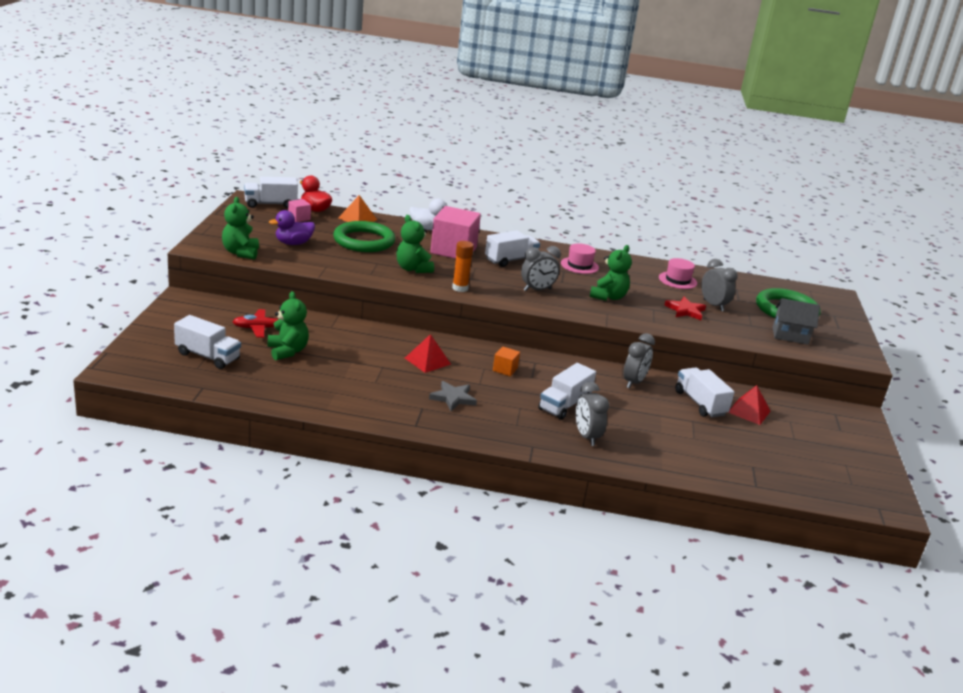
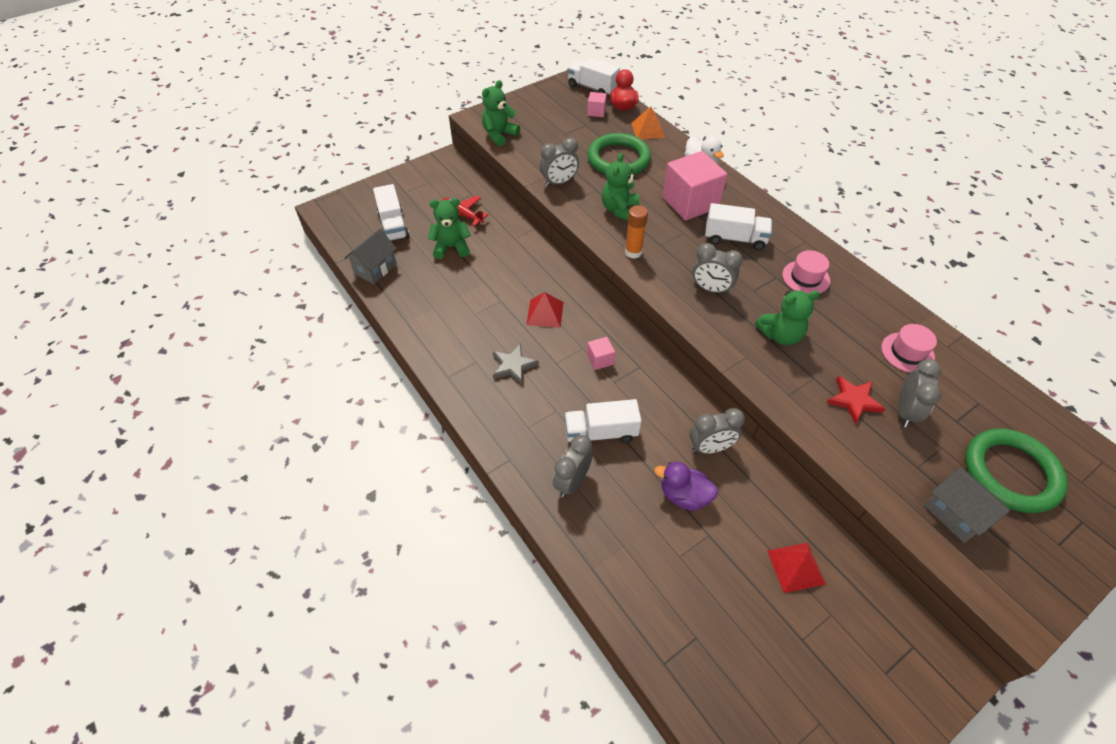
camera: 50 degrees right, 25 degrees up
(241, 389) = (375, 269): none -> grey house
(287, 351) = (451, 247): green teddy bear -> green teddy bear turned 120 degrees counterclockwise
(293, 243) = (554, 139): purple duck -> purple duck (684, 495)
(342, 267) = (559, 182): none -> grey clock
(505, 369) = (600, 359): orange cube -> pink cube
(700, 403) = (749, 519): white truck -> none

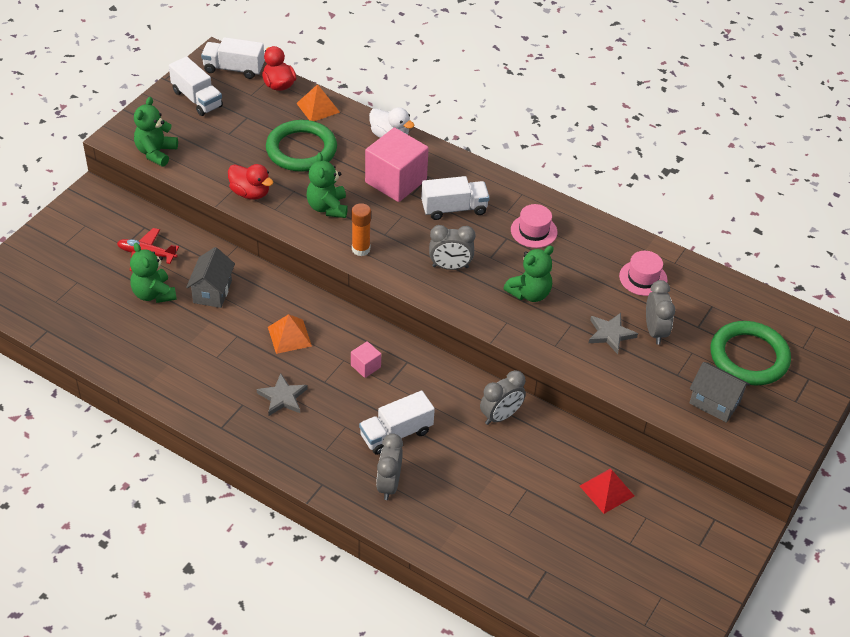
camera: 25 degrees left, 5 degrees down
(375, 269) = (81, 340): grey house -> grey house (212, 292)
(393, 225) = (73, 287): white truck -> white truck (197, 99)
(451, 247) = (154, 294): green teddy bear -> green teddy bear turned 90 degrees counterclockwise
(545, 313) = (289, 336): red pyramid -> orange pyramid
(559, 182) = (250, 193): grey clock -> red duck
(596, 112) = (252, 98): pink cube -> none
(684, 495) = (493, 464): purple duck -> none
(853, 400) = (610, 334): red star -> grey star

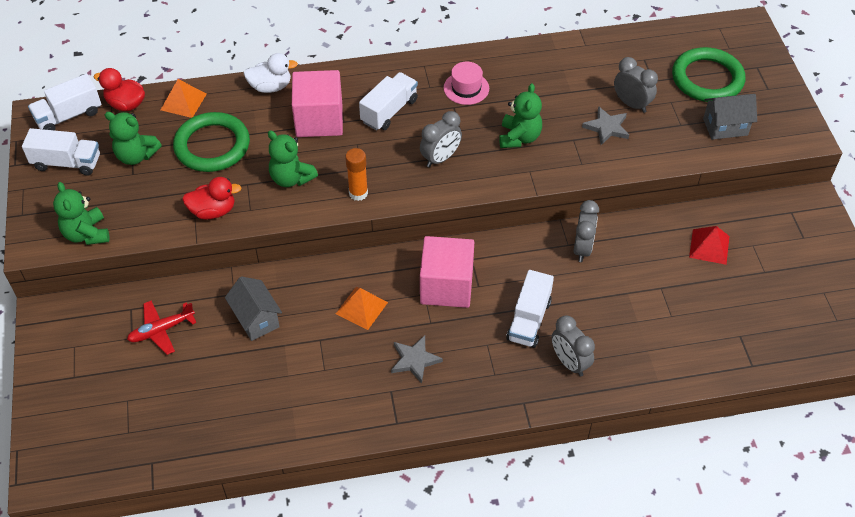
camera: 40 degrees left, 5 degrees up
(154, 294) = (208, 359): green teddy bear -> green teddy bear (136, 156)
(365, 366) = (446, 286): pink cube -> pink cube, size x2.22
(643, 278) = (579, 71): pink hat -> none

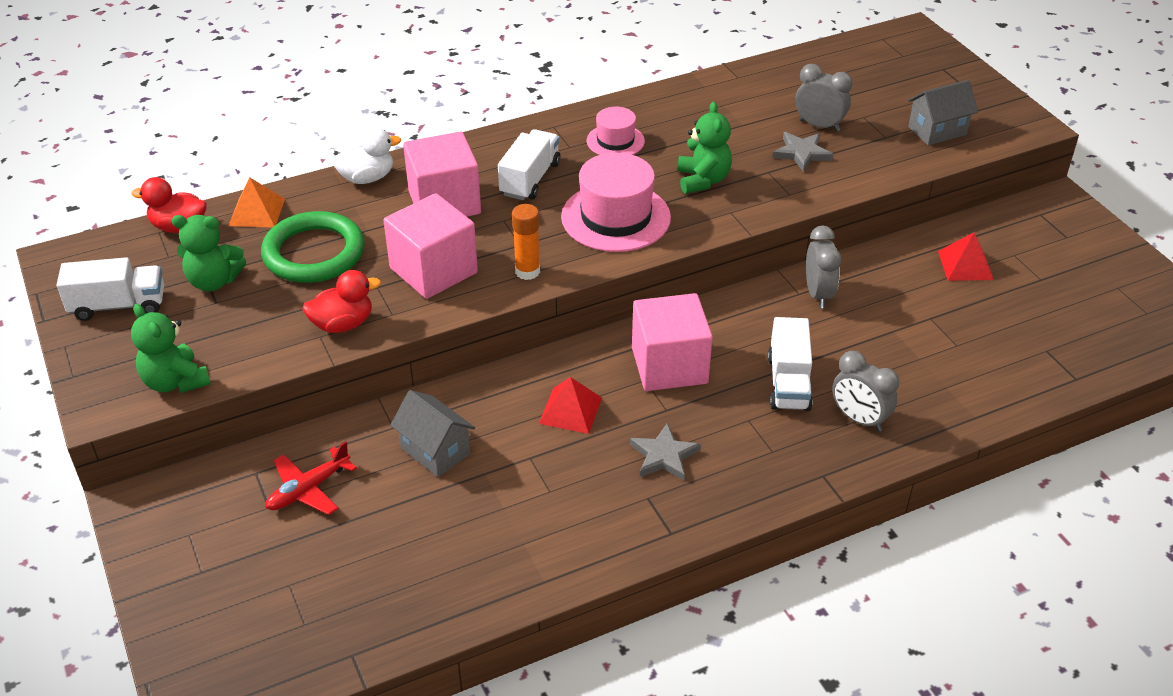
camera: 15 degrees left, 10 degrees down
(69, 116) = (103, 252): white truck -> none
(291, 178) = (433, 270): green teddy bear -> pink cube
(361, 308) = (570, 410): orange pyramid -> red pyramid
(440, 158) = (616, 217): grey clock -> pink hat
(707, 79) = (893, 88): green ring -> none

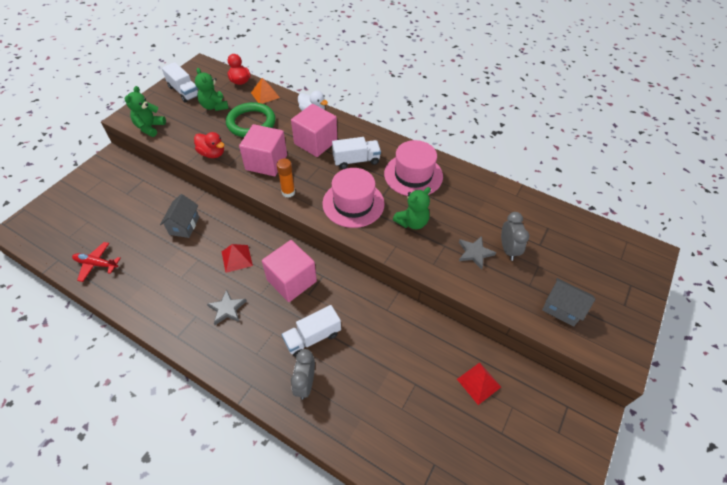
camera: 55 degrees right, 10 degrees up
(308, 489) = (141, 199): red plane -> red plane (96, 264)
(615, 141) = (413, 175): pink hat -> pink hat, size x1.75
(818, 294) = (393, 319): grey clock -> none

